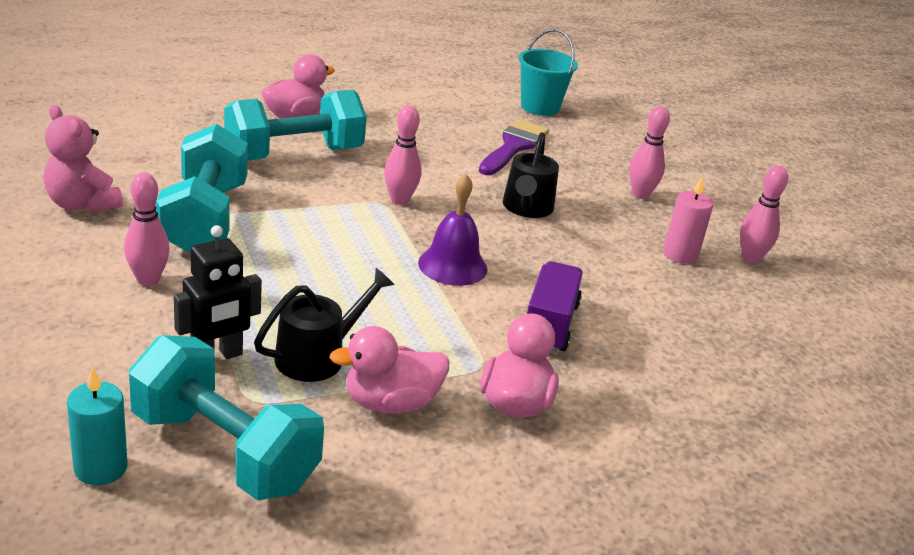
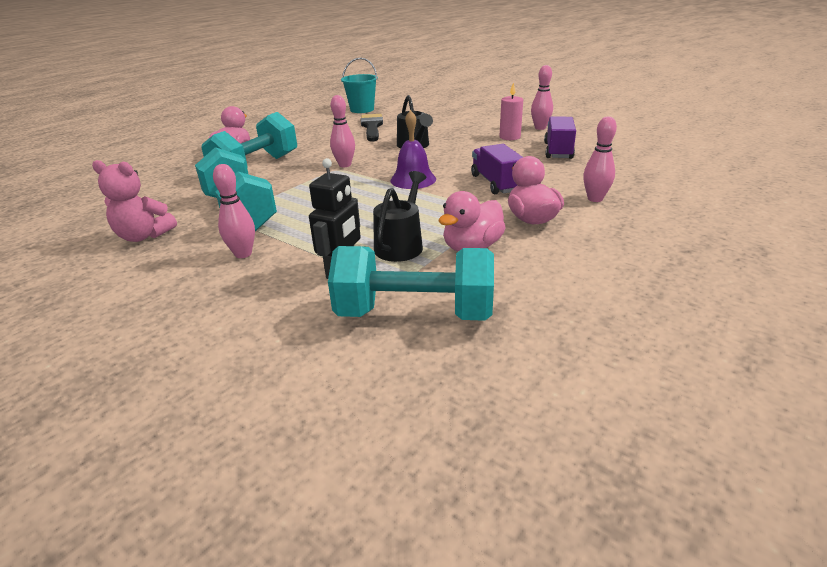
camera: 25 degrees left, 0 degrees up
(100, 468) = (348, 363): turquoise candle -> none
(514, 147) = (372, 127): purple brush -> black brush
(640, 194) = (458, 123): pink bowling pin -> pink bowling pin (595, 199)
(715, 313) = (558, 151): none -> purple truck

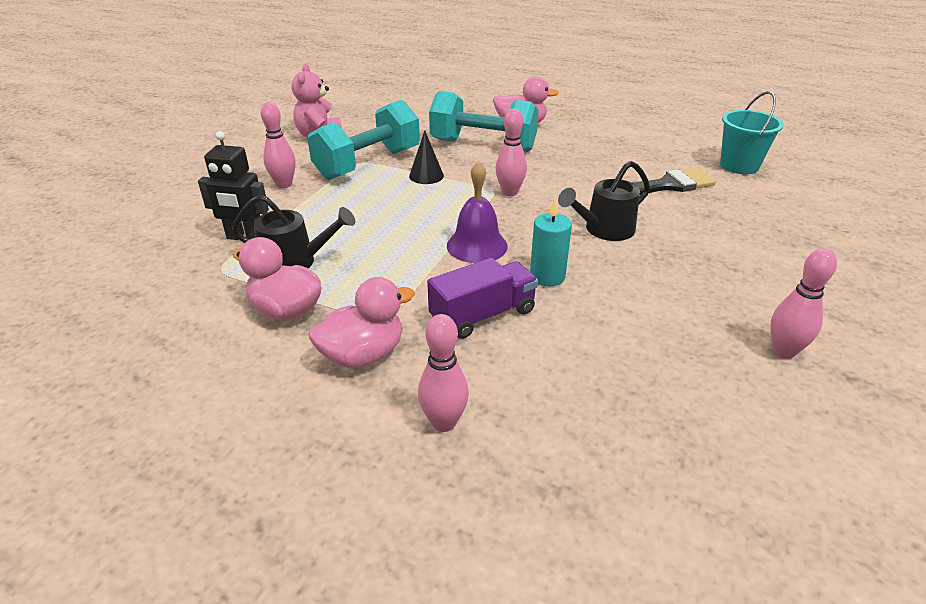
camera: 75 degrees right, 5 degrees up
(290, 190) = (426, 176): none -> black cone
(414, 313) = (160, 288): turquoise dumbbell -> none
(460, 164) = (547, 276): none -> turquoise candle
(509, 137) = (701, 316): pink candle -> none
(558, 151) = (658, 378): purple truck -> none

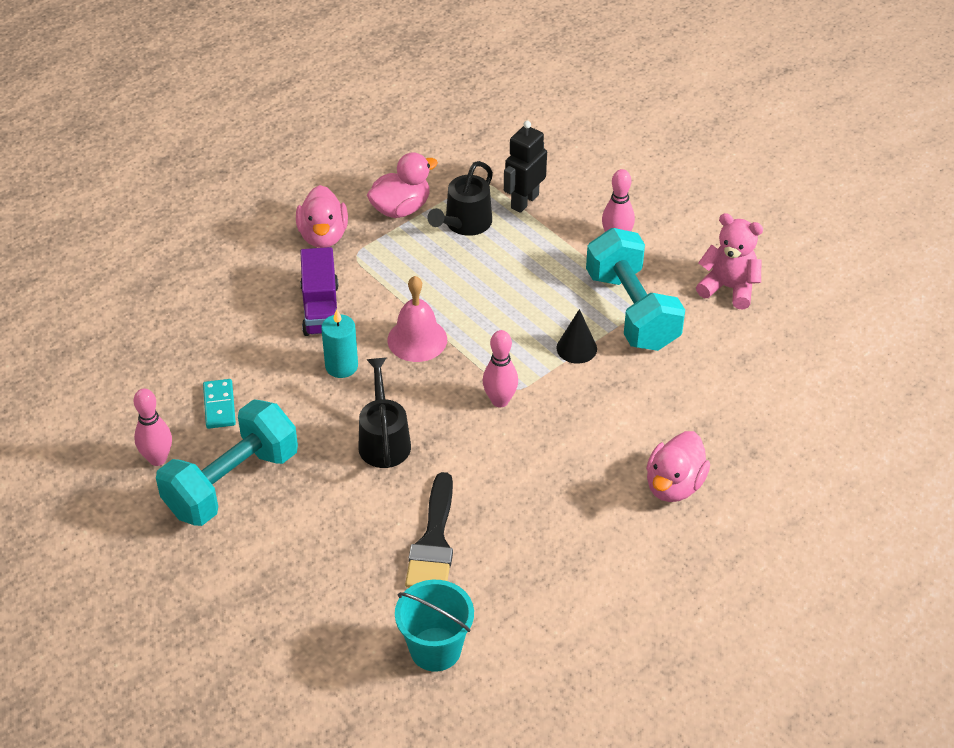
camera: 115 degrees right, 10 degrees up
(444, 422) = (235, 255): pink bowling pin -> none
(477, 245) = (417, 339): purple bell -> pink bell
(483, 145) = (629, 423): turquoise dumbbell -> turquoise dumbbell (231, 483)
(674, 336) = (219, 406): none -> turquoise domino

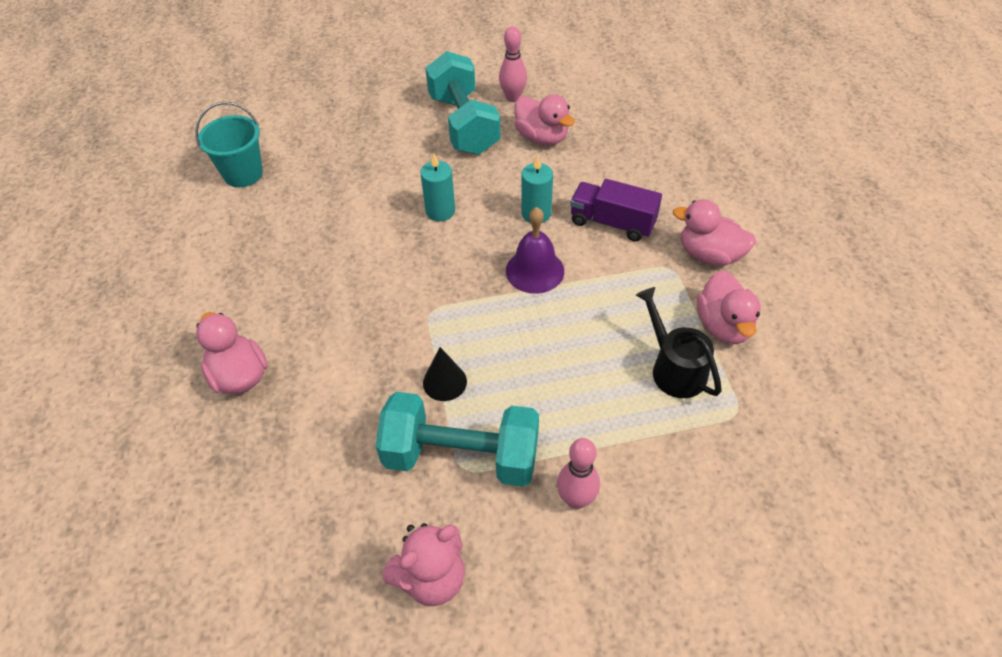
camera: 120 degrees right, 5 degrees up
(219, 406) = (541, 137): turquoise domino -> pink duck
(383, 440) = (440, 211): black watering can -> turquoise candle
(417, 339) = (535, 270): pink bell -> purple bell
(433, 542) = (325, 204): black brush -> none
(500, 401) = (425, 297): pink bowling pin -> none
(524, 201) = (686, 438): black robot -> none

